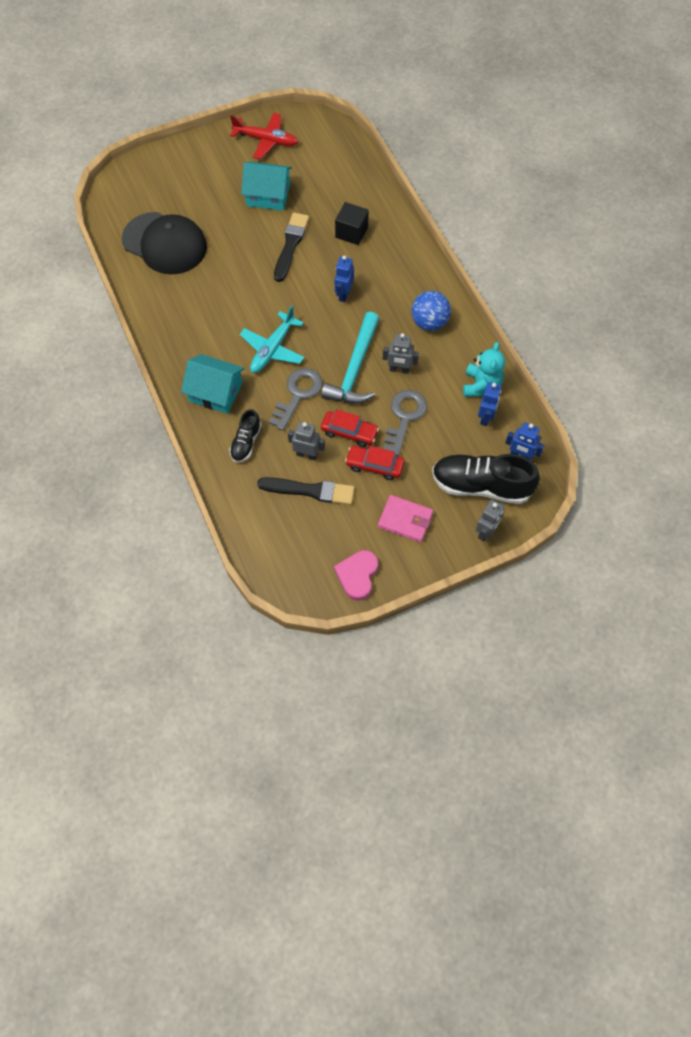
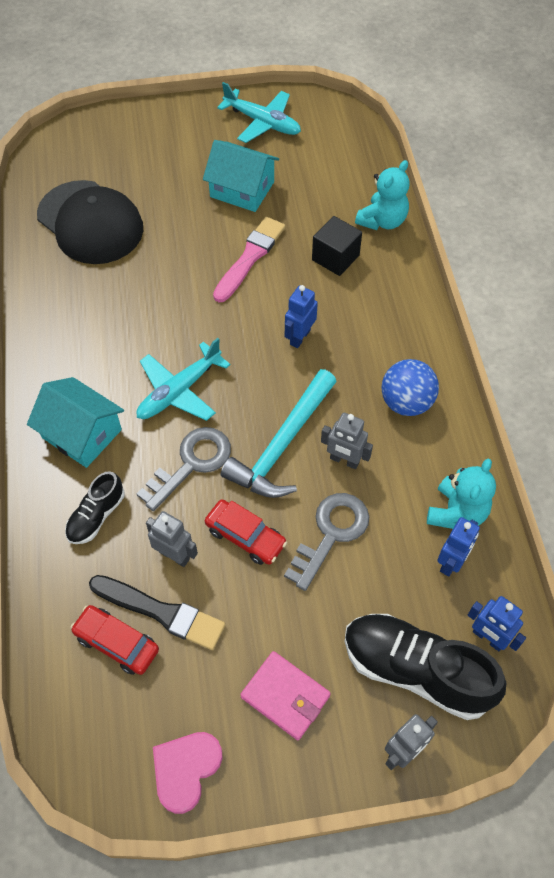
camera: 15 degrees right, 5 degrees down
(266, 140) = (262, 122): red plane -> turquoise plane
(290, 245) = (250, 257): black brush -> pink brush
(374, 465) = (266, 597): red car -> red car (117, 643)
(377, 198) = (382, 221): none -> turquoise teddy bear

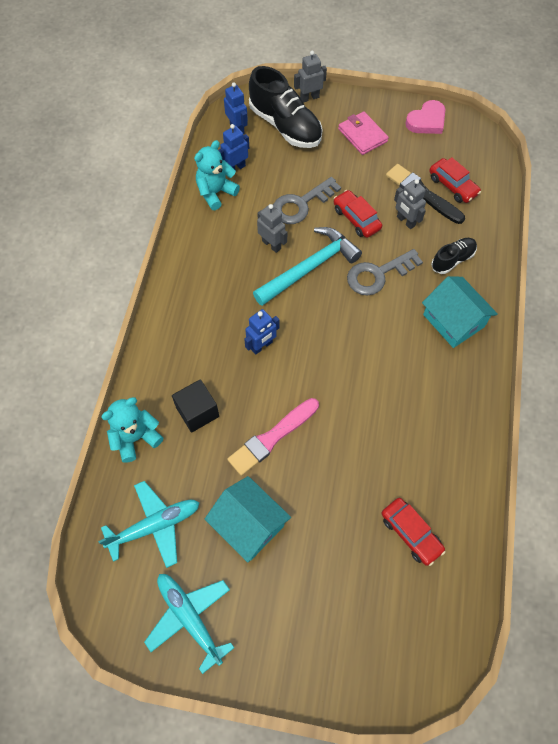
camera: 160 degrees left, 5 degrees up
(90, 222) = (411, 533): black cap -> red car
(179, 391) = (371, 331): turquoise plane -> turquoise plane (154, 526)
(406, 402) = (208, 270): blue ball -> none

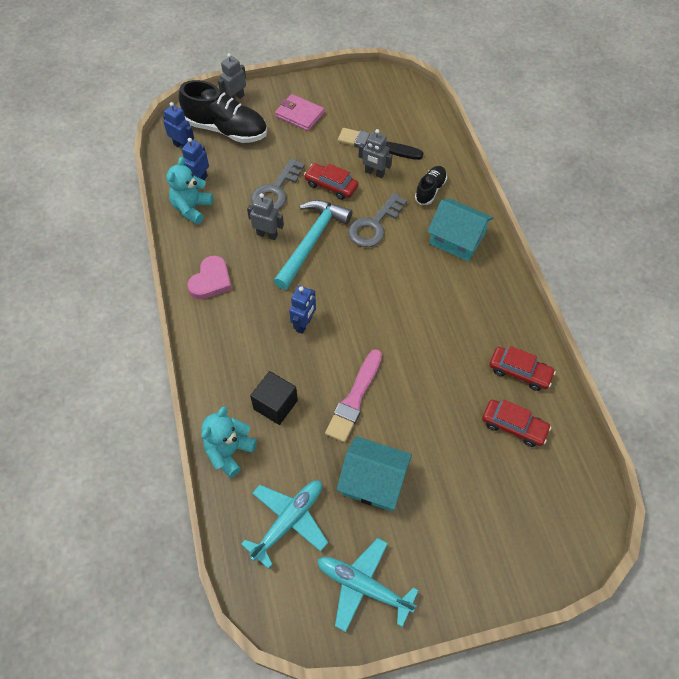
camera: 25 degrees left, 5 degrees down
(426, 121) = (349, 85): pink heart -> pink heart (211, 281)
(452, 186) = (398, 130): red car -> red car (519, 372)

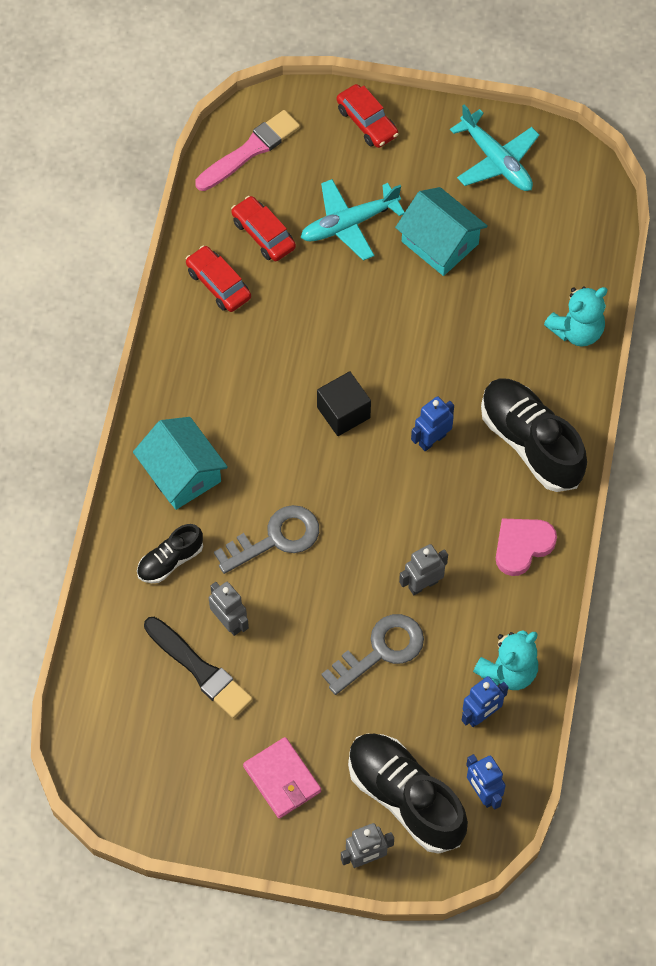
camera: 155 degrees left, 5 degrees up
(232, 350) = (530, 442): none -> black shoe
(267, 234) = (423, 584): grey robot -> grey robot turned 105 degrees clockwise
(275, 405) = (507, 359): black cube -> black cube (343, 412)
(288, 521) = (543, 241): turquoise plane -> turquoise plane (349, 224)
(312, 241) = (369, 549): turquoise hammer -> none
(331, 186) = (300, 626): red car -> red car (367, 122)
(354, 398) = (416, 330): pink brush -> pink brush (250, 150)

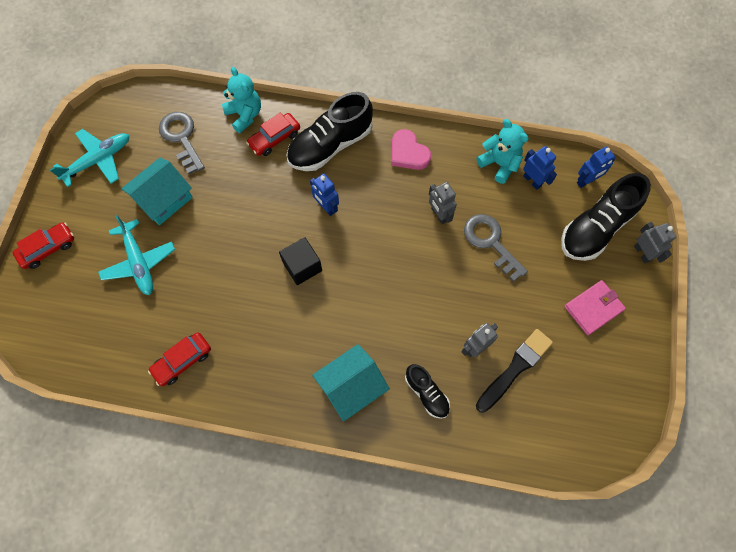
camera: 90 degrees left, 5 degrees up
(250, 150) = (59, 338): pink brush -> none
(263, 234) = (140, 326): red car -> red car (274, 138)
(276, 538) = (406, 314): grey key -> grey key (181, 138)

